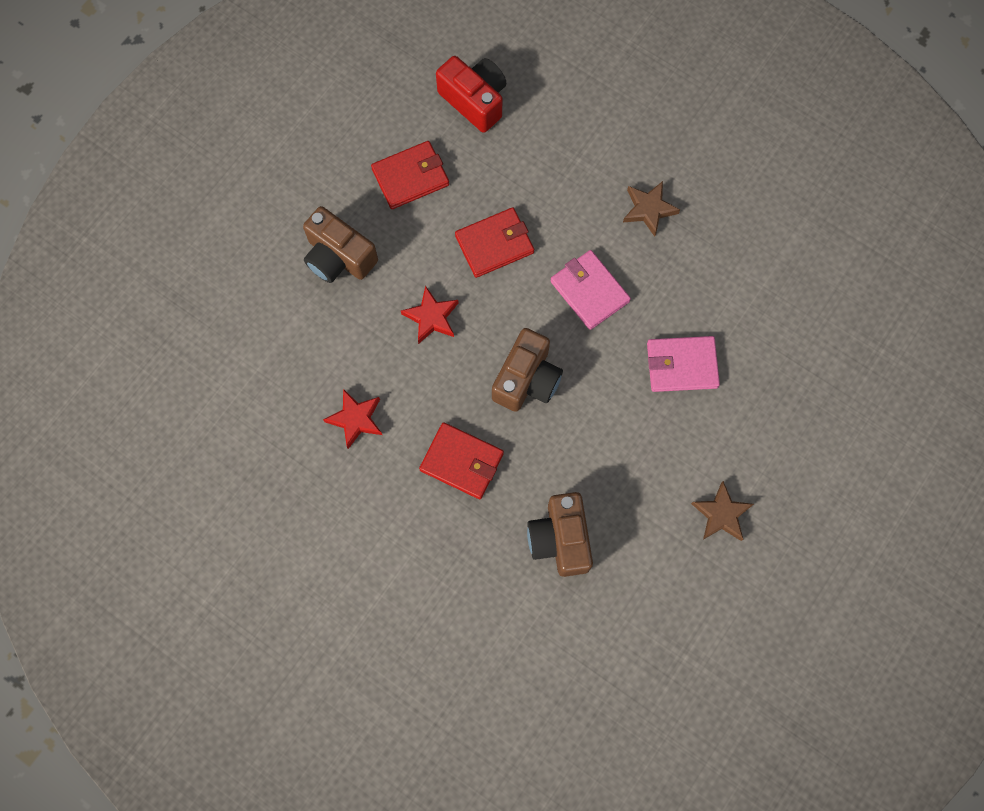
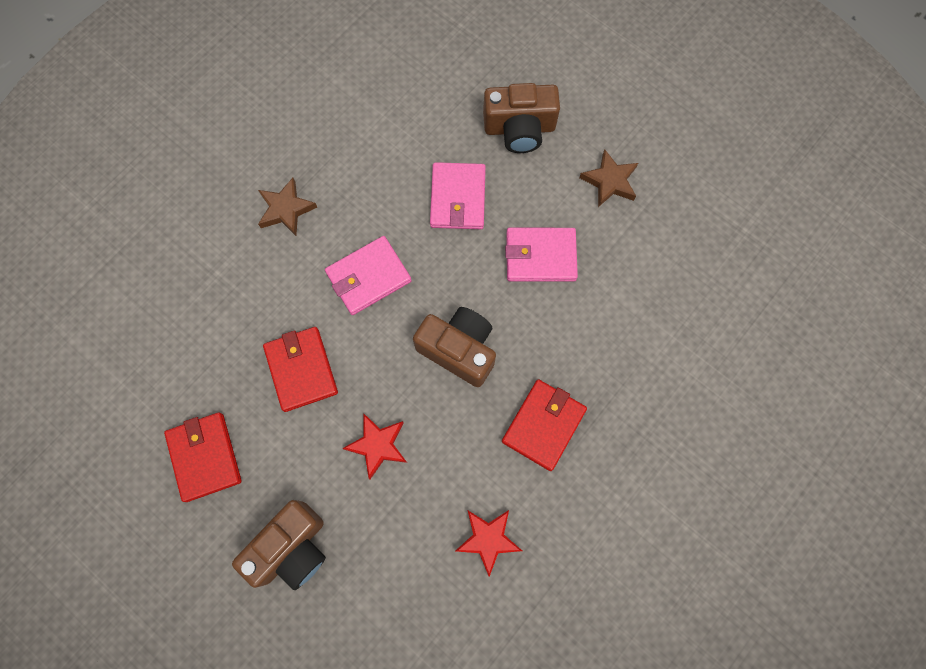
camera: 85 degrees left, 0 degrees up
(474, 100) = (123, 377): red camera -> none
(560, 539) = (629, 332): brown camera -> brown camera (519, 128)
(629, 449) = (540, 256): none -> pink wallet

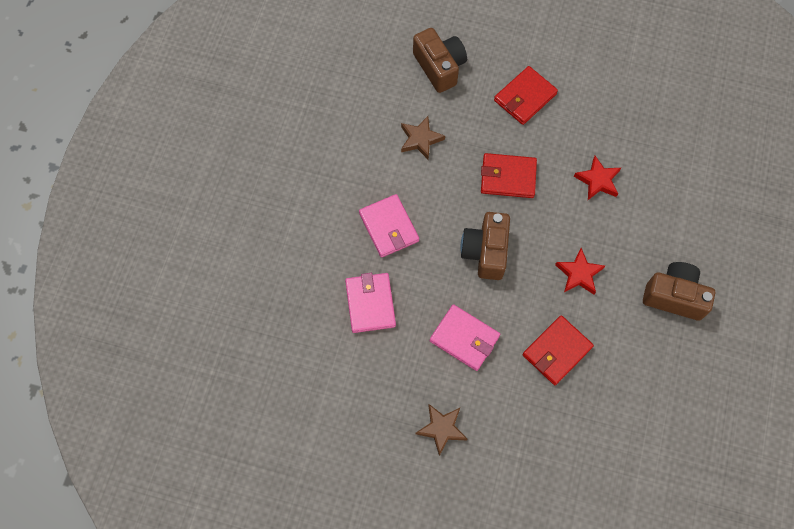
camera: 115 degrees left, 5 degrees down
(204, 457) = (652, 385): red wallet -> red wallet (525, 97)
(458, 198) = (370, 304): pink wallet -> pink wallet turned 75 degrees counterclockwise
(519, 128) = (290, 284): brown camera -> brown camera (439, 67)
(609, 181) = (306, 204): brown star -> brown star (420, 139)

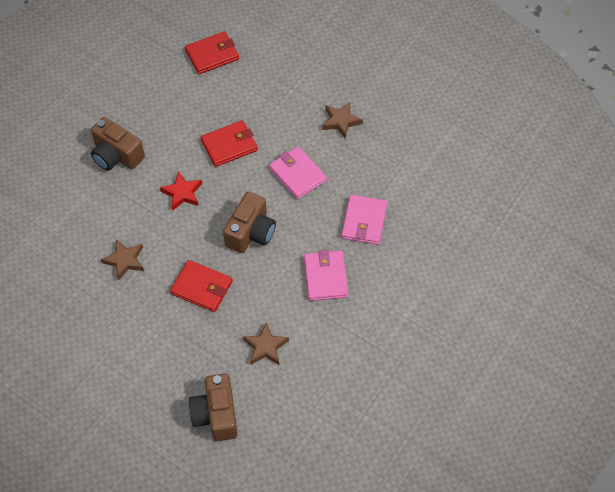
camera: 160 degrees left, 10 degrees down
(525, 97) = (148, 356): red wallet -> red wallet (212, 55)
(598, 180) = (125, 260): red star -> brown star

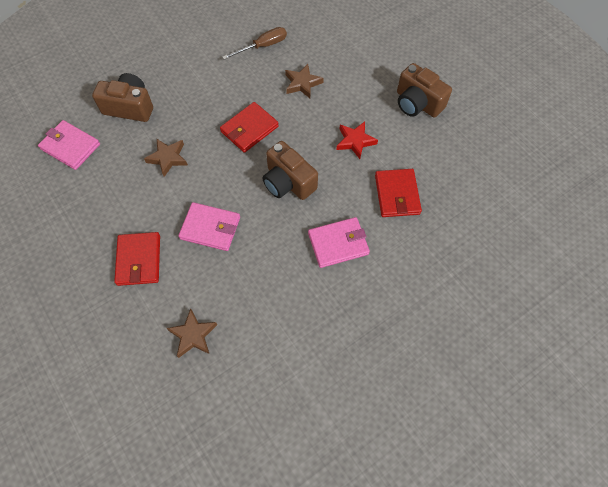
camera: 110 degrees right, 5 degrees up
(83, 317) = (263, 46): none -> brown screwdriver
(116, 155) = (417, 103): brown camera -> brown camera turned 105 degrees counterclockwise
(212, 55) = (523, 214): red wallet -> red wallet (139, 260)
(341, 121) = (392, 311): brown star -> brown star (193, 335)
(364, 221) = (255, 286): pink wallet -> pink wallet (70, 147)

